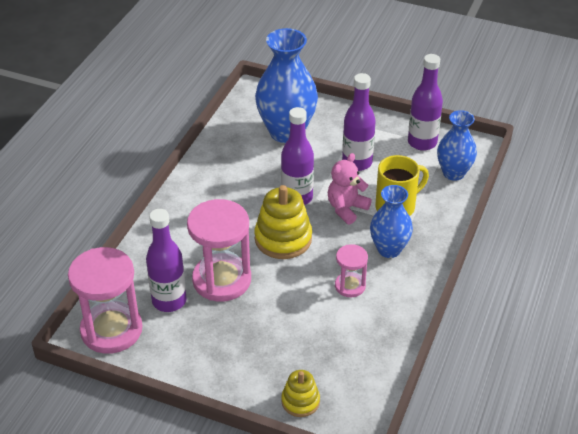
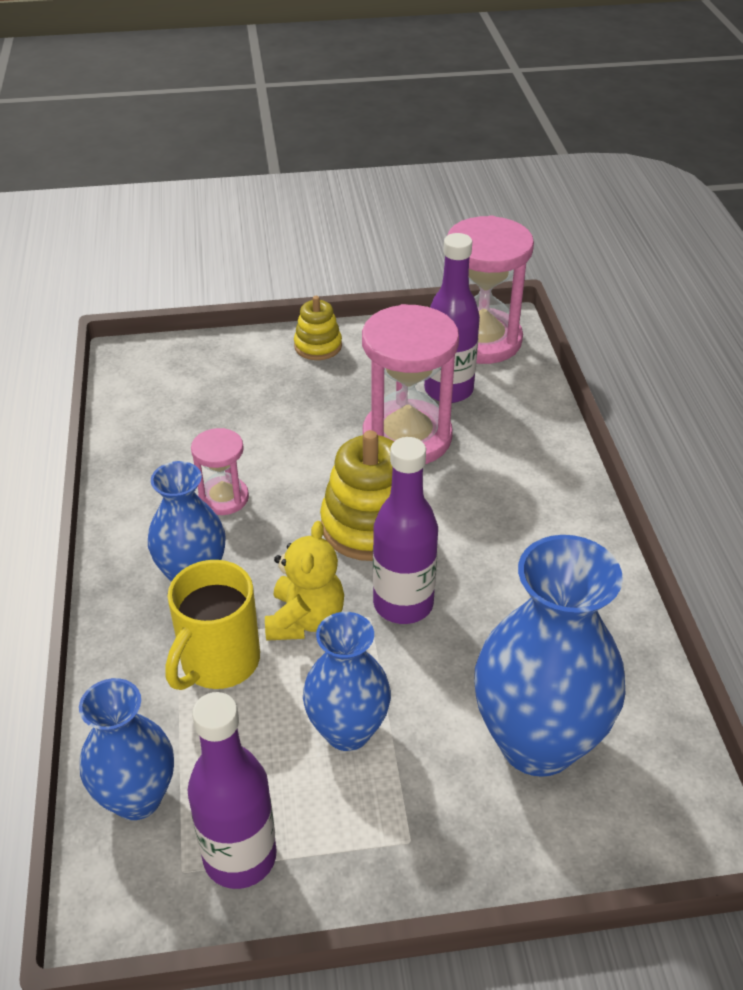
camera: 150 degrees right, 0 degrees up
(300, 401) = (207, 355): yellow stacking toy -> yellow stacking toy (318, 346)
(346, 209) = (305, 620): pink teddy bear -> yellow teddy bear
(357, 162) = (347, 731): purple bottle -> blue vase

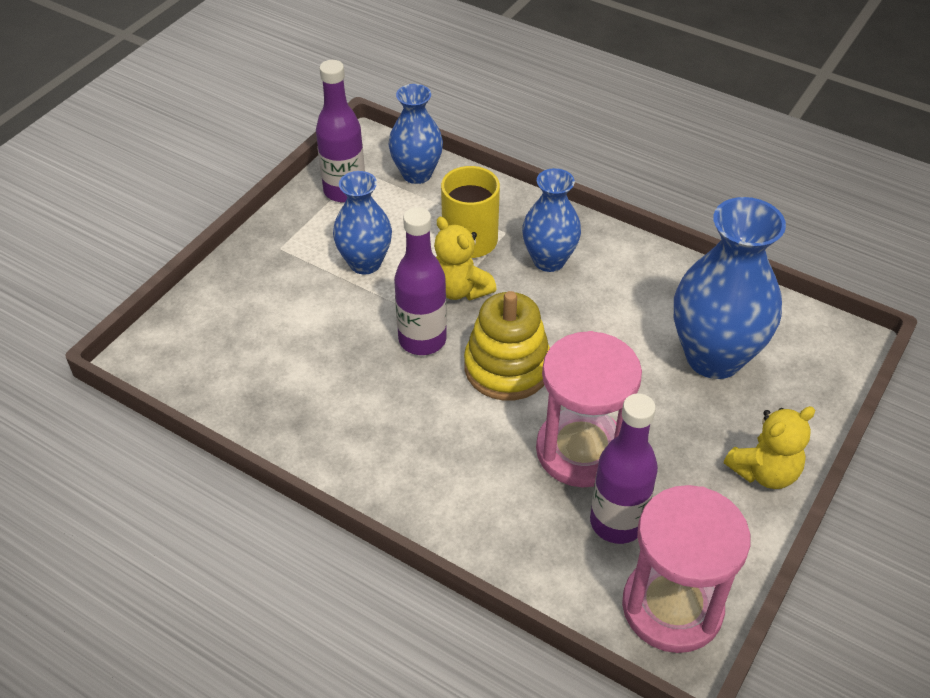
camera: 130 degrees right, 5 degrees up
(223, 498) = (611, 310): pink hourglass -> none
(318, 346) = (764, 472): yellow stacking toy -> yellow teddy bear
(537, 742) = (265, 331): blue vase -> blue vase (714, 357)

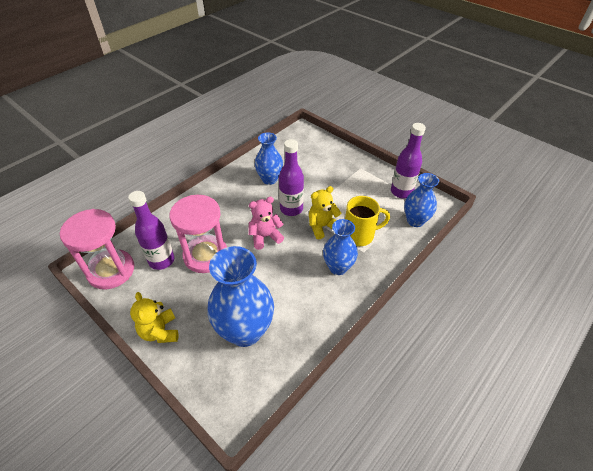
camera: 100 degrees right, 0 degrees up
(365, 263) = (346, 194): blue vase -> blue vase (269, 179)
(507, 367) = (265, 237): yellow stacking toy -> pink teddy bear

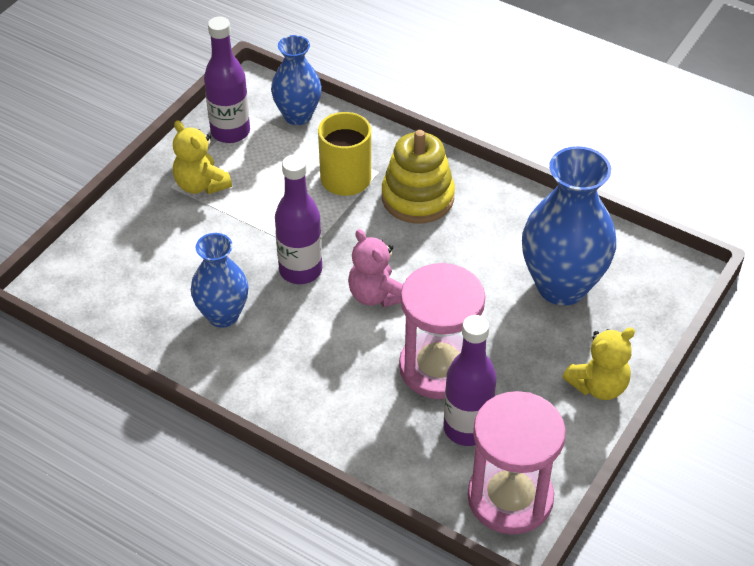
camera: 100 degrees left, 0 degrees up
(322, 226) = (335, 224): yellow teddy bear -> yellow teddy bear (201, 185)
(338, 267) = (417, 198): blue vase -> yellow stacking toy

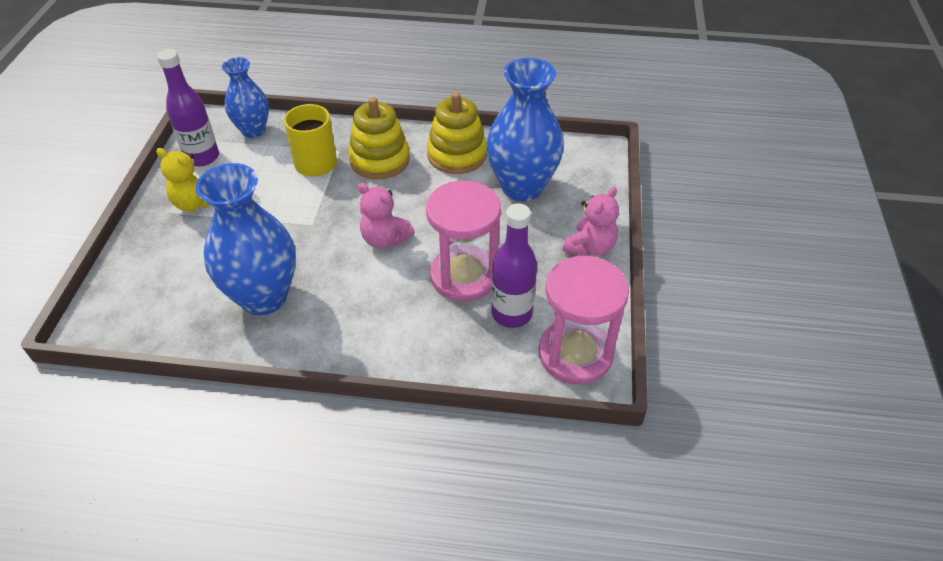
camera: 25 degrees left, 0 degrees up
(223, 315) = (263, 297): blue vase -> blue vase, size x1.64
(300, 270) = (313, 241): purple bottle -> none
(508, 220) = (457, 155): none -> yellow stacking toy
(598, 386) = (590, 247): yellow teddy bear -> pink teddy bear

